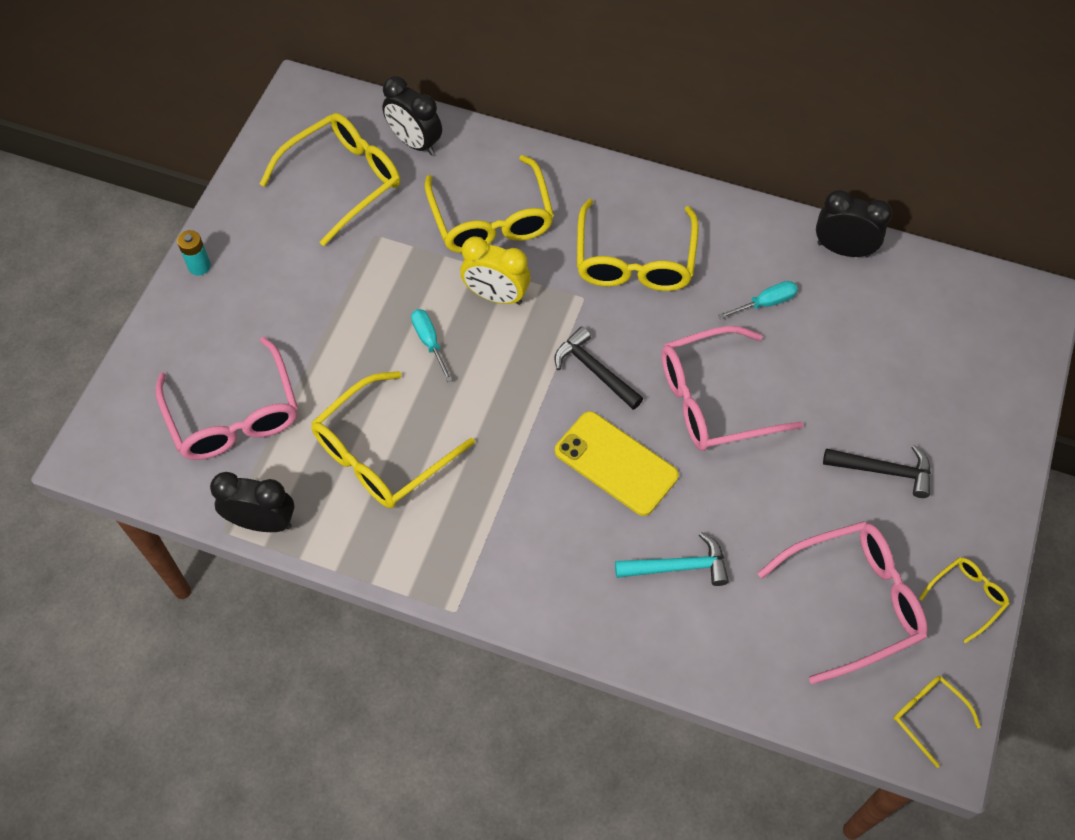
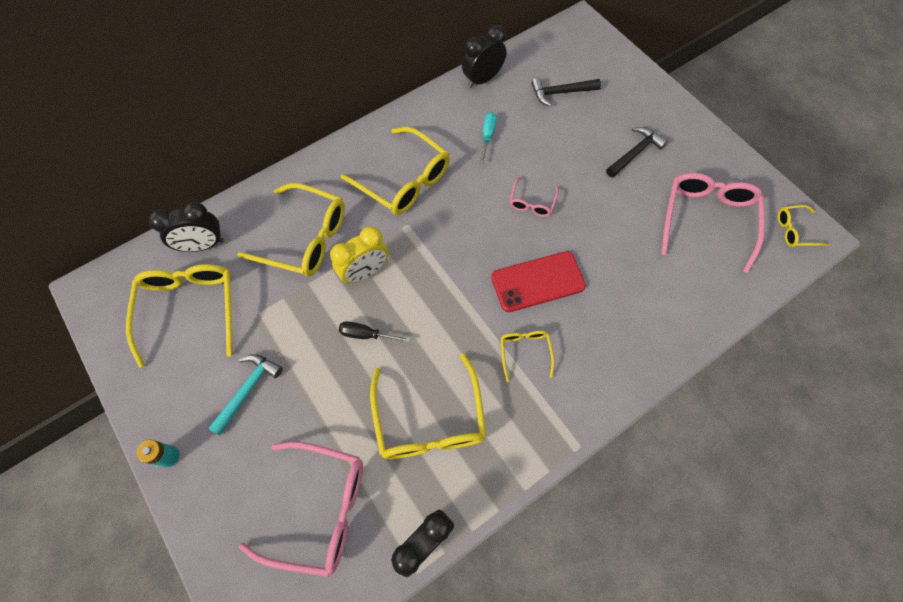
camera: 55 degrees left, 5 degrees up
(429, 342) = (366, 335): turquoise screwdriver -> black screwdriver
(594, 370) = (464, 251): black hammer -> black hammer (560, 93)
(616, 463) = (537, 281): yellow phone -> red phone
(678, 567) = (630, 293): turquoise hammer -> turquoise hammer (248, 390)
(714, 400) = (532, 202): pink glasses -> pink glasses, size x0.50
(966, 597) = (734, 167): yellow glasses -> yellow glasses (525, 352)

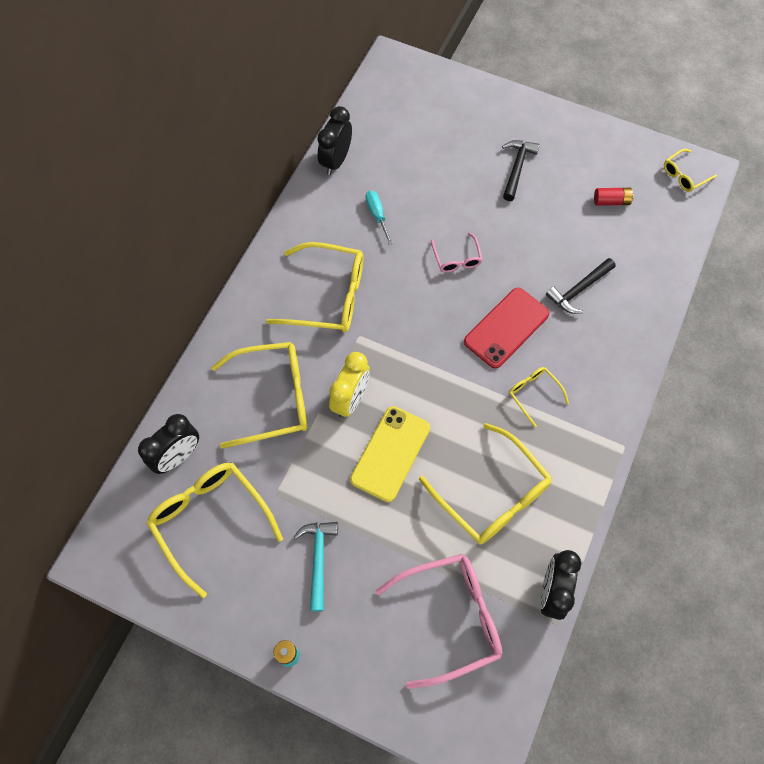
camera: 30 degrees left, 0 degrees up
(366, 335) = (390, 453): black screwdriver -> yellow phone
(560, 93) = (417, 140): black hammer -> black hammer (578, 290)
(706, 220) = (611, 201): pink glasses -> red battery

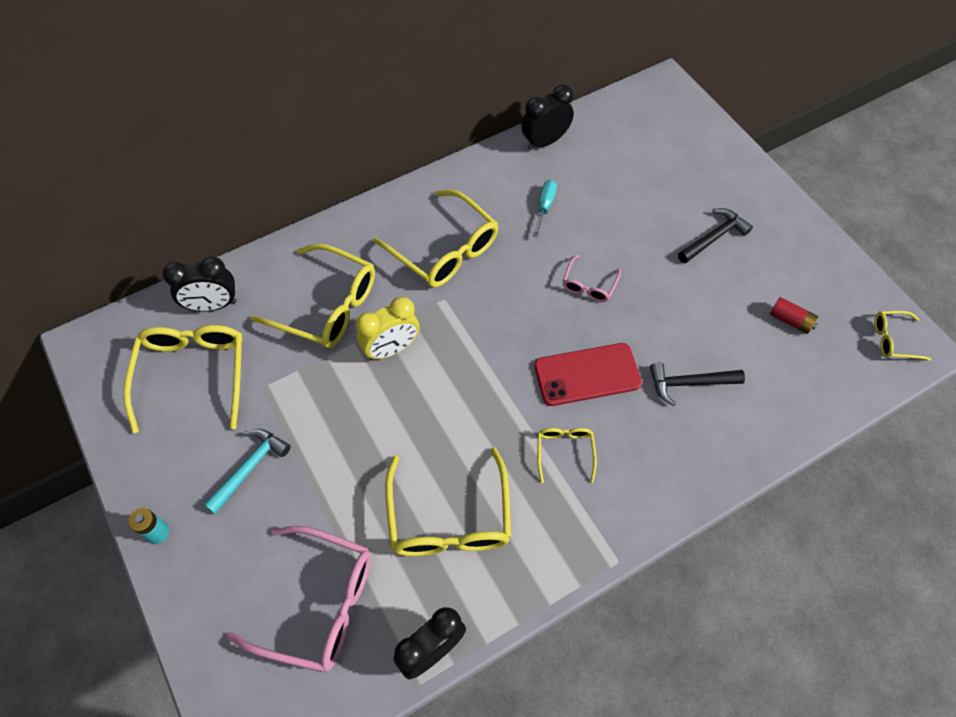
camera: 35 degrees right, 5 degrees down
(390, 453) = (387, 418): yellow phone -> none

